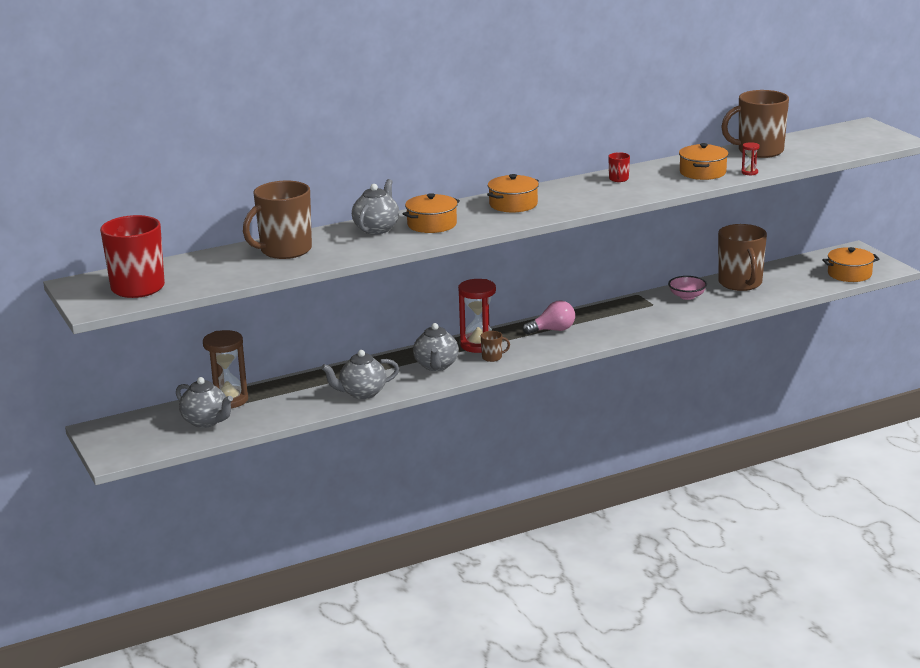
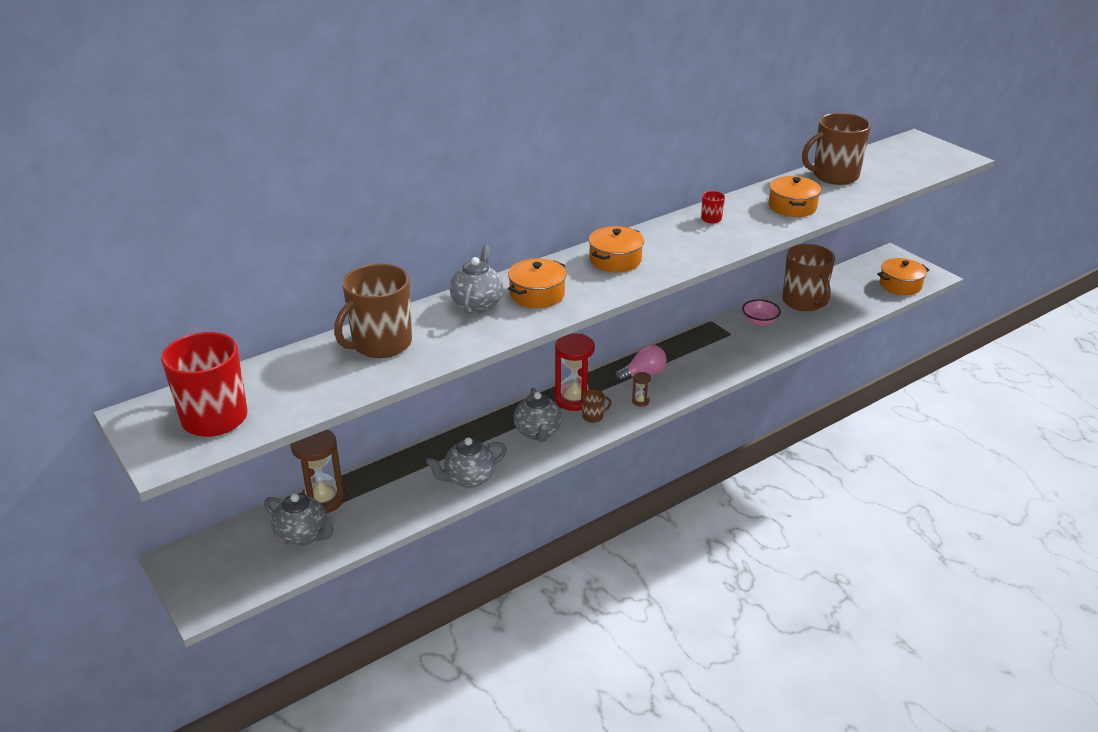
camera: 10 degrees left, 10 degrees up
(542, 349) = (640, 401): none -> brown hourglass
(749, 172) = (839, 205): red hourglass -> none

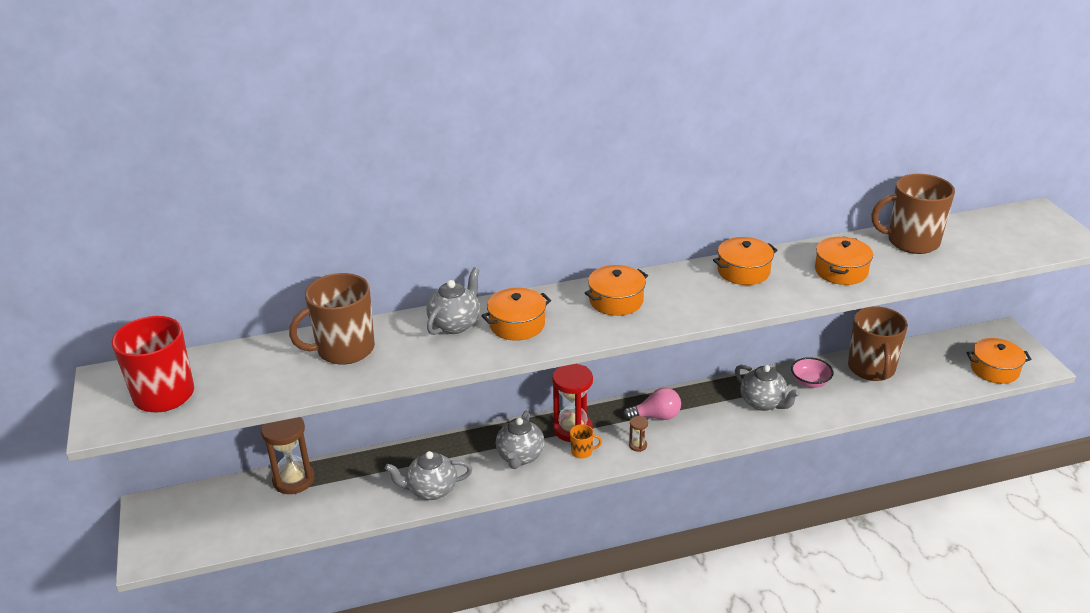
camera: 20 degrees right, 0 degrees up
(303, 536) = (259, 512): grey teapot -> grey teapot (763, 403)
(593, 416) = (582, 452): brown mug -> orange mug
(711, 219) = (743, 271): red mug -> orange pot

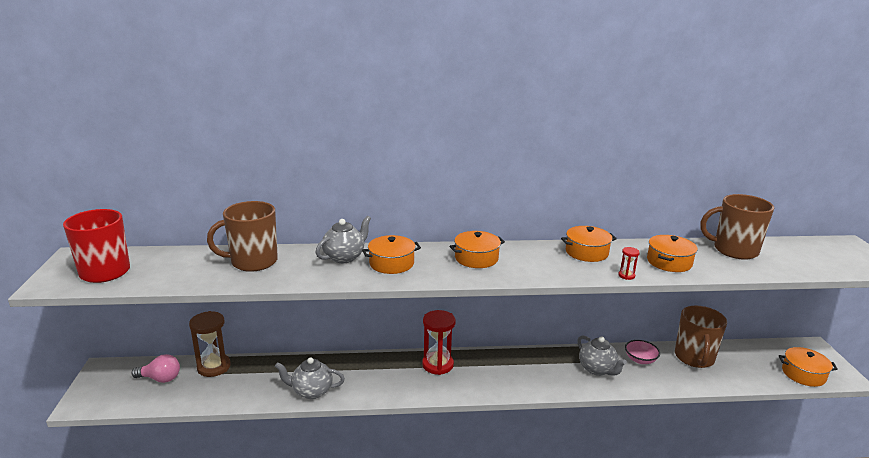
camera: 10 degrees right, 10 degrees down
(520, 457) = (389, 378): grey teapot -> none
(582, 452) = (439, 382): orange mug -> none
(638, 445) = (485, 385): brown hourglass -> none
(656, 416) = (507, 366): pink light bulb -> pink light bulb (160, 378)
(796, 298) = (626, 275): none -> red hourglass

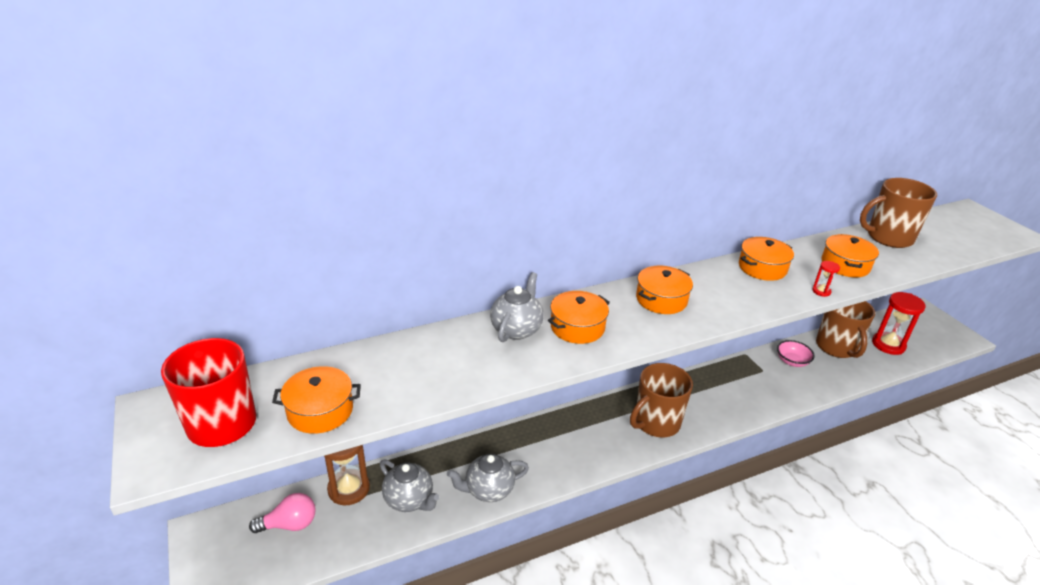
camera: 20 degrees left, 10 degrees up
(253, 262) = (411, 361): brown mug -> brown mug (656, 423)
(437, 365) = (604, 418): red hourglass -> red hourglass (888, 345)
(597, 369) = (761, 383): grey teapot -> grey teapot (409, 500)
(803, 374) = (932, 343): orange pot -> orange pot (320, 411)

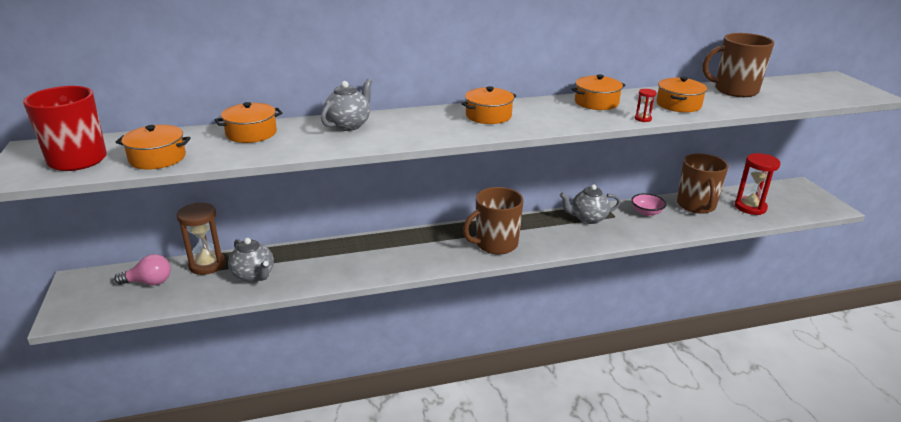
camera: 10 degrees right, 5 degrees down
(488, 490) = (324, 276): grey teapot -> grey teapot (588, 218)
(577, 327) = (402, 127): orange pot -> orange pot (251, 133)

